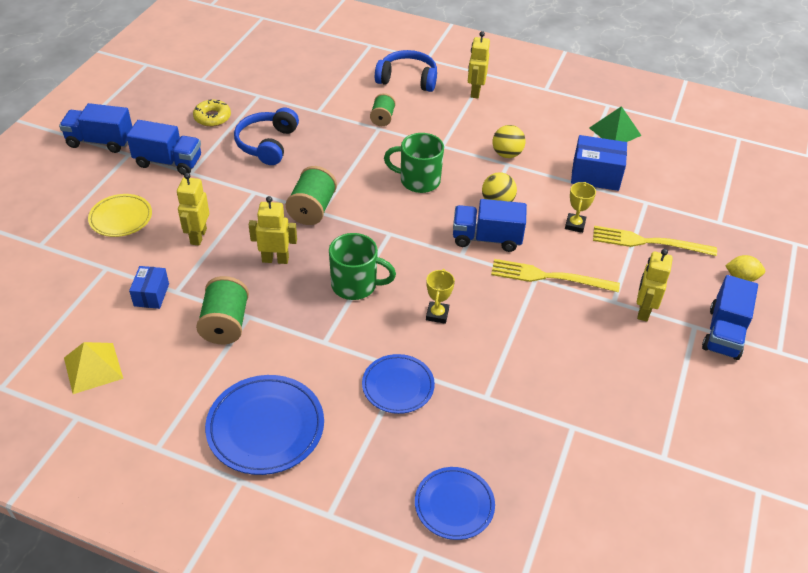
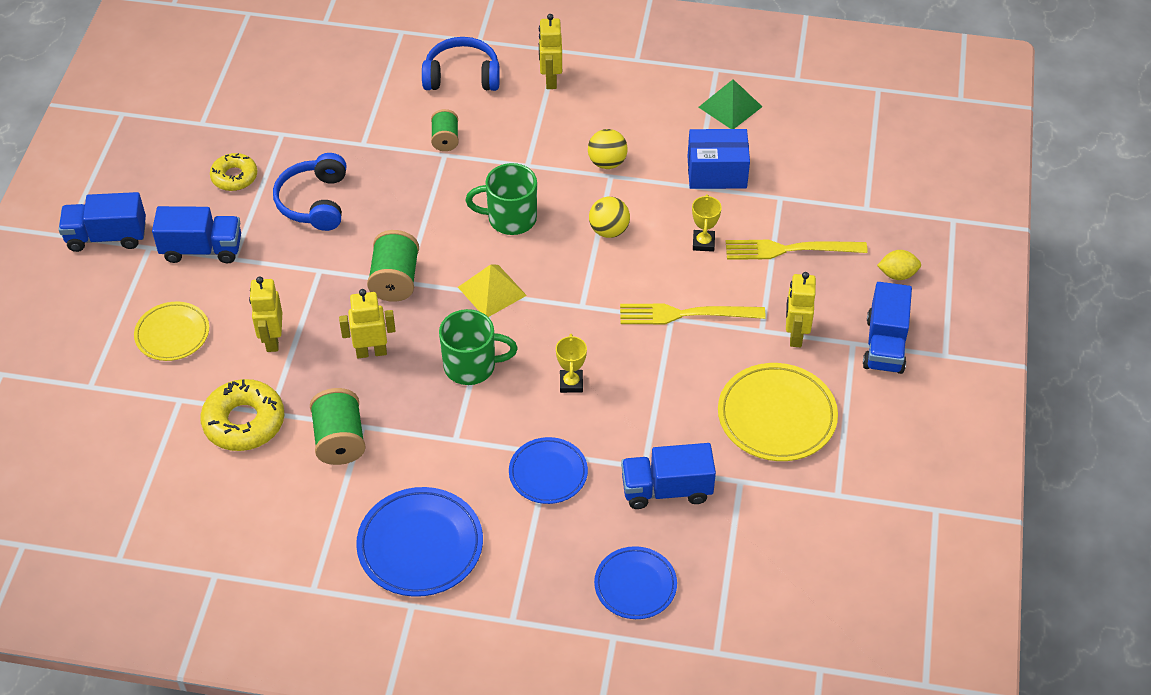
camera: 10 degrees left, 5 degrees up
(93, 368) = (211, 518): yellow pyramid -> yellow pyramid (492, 291)
(151, 295) = (244, 422): blue box -> yellow donut
(486, 238) = (606, 279): blue truck -> blue truck (666, 489)
(616, 376) = (776, 416): none -> yellow plate

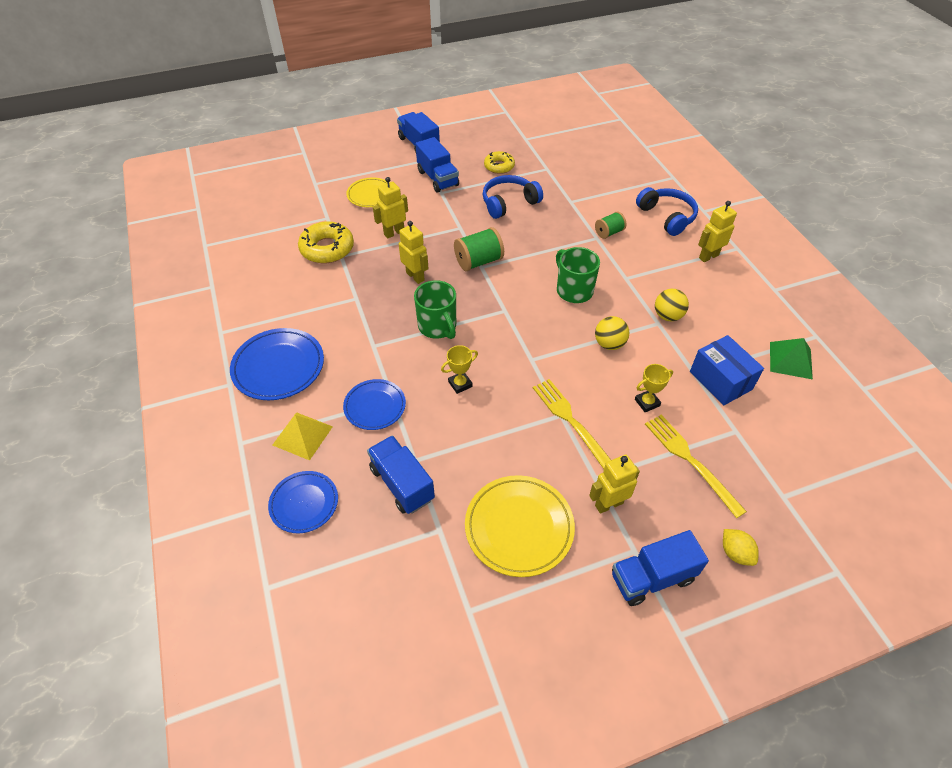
camera: 60 degrees right, 0 degrees up
(340, 440) = (339, 293): green spool -> none
(492, 291) = (506, 309): yellow pyramid -> yellow pyramid (302, 435)

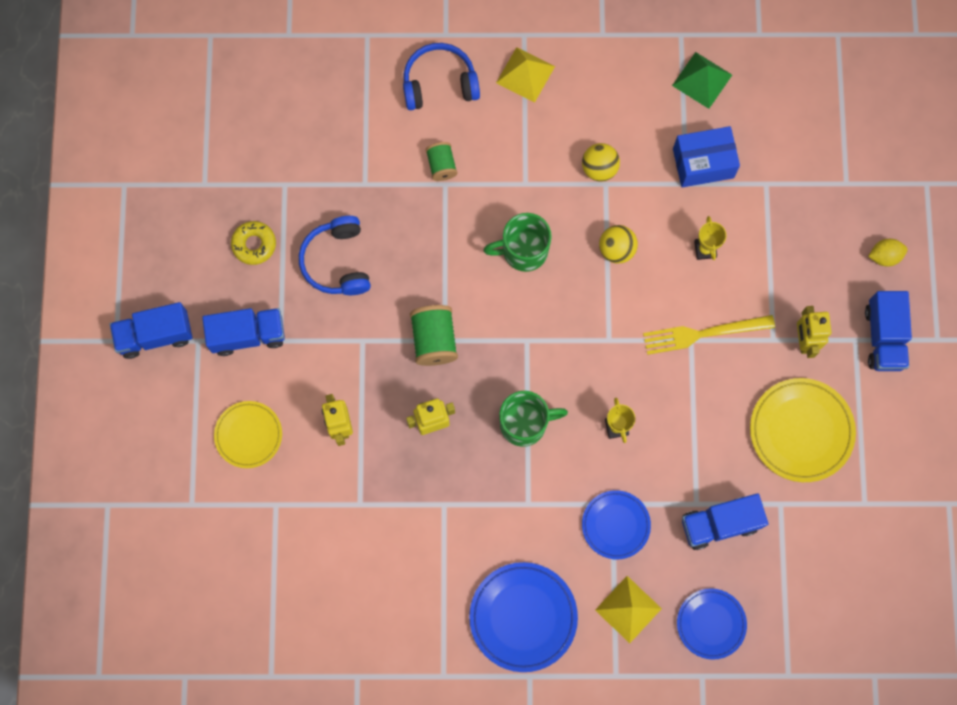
camera: 70 degrees left, 25 degrees up
(327, 248) = (339, 518): yellow donut -> none
(690, 461) = (784, 244): yellow fork -> none
(708, 256) = (525, 74): yellow robot -> yellow pyramid

